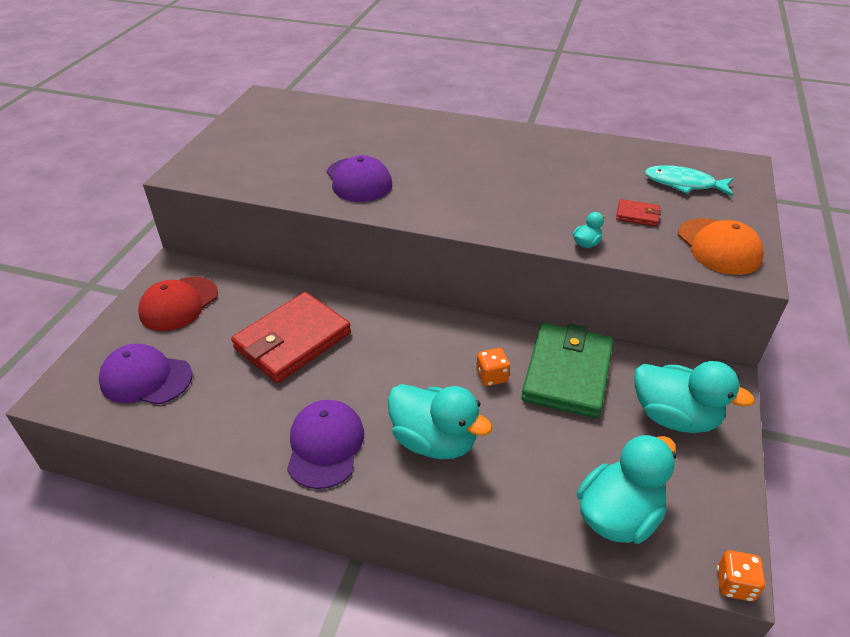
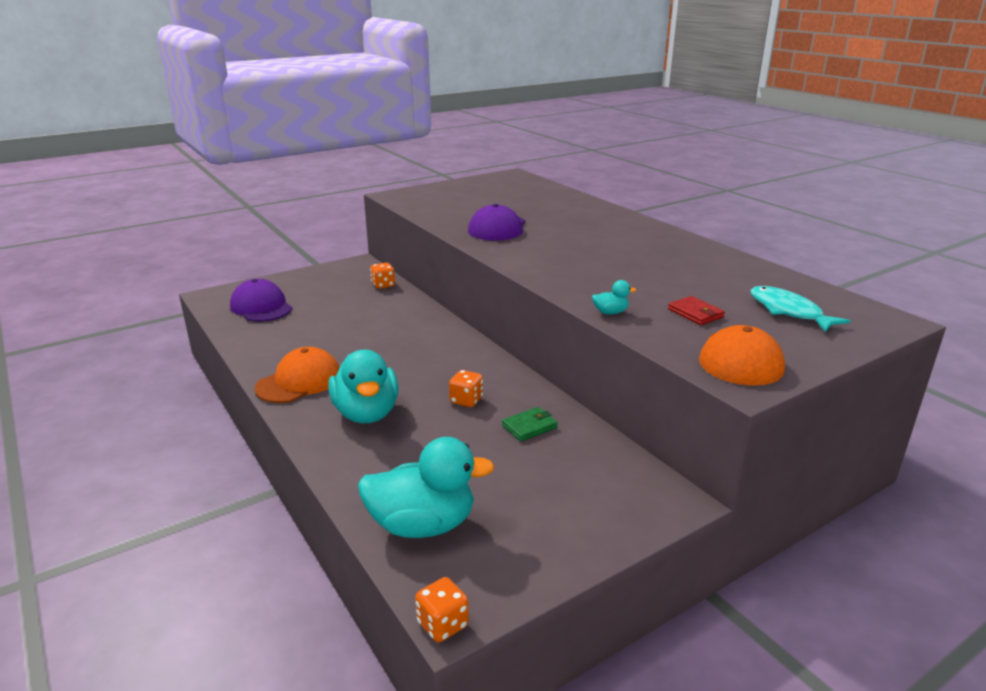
camera: 40 degrees right, 15 degrees down
(179, 304) = (333, 281): red cap -> none
(241, 283) = (383, 285): none -> orange dice
(292, 341) = (367, 324): red wallet -> none
(325, 445) = (299, 381): purple cap -> orange cap
(567, 373) = (529, 426): green wallet -> green wallet, size x0.43
(674, 417) = (578, 498): turquoise duck -> none

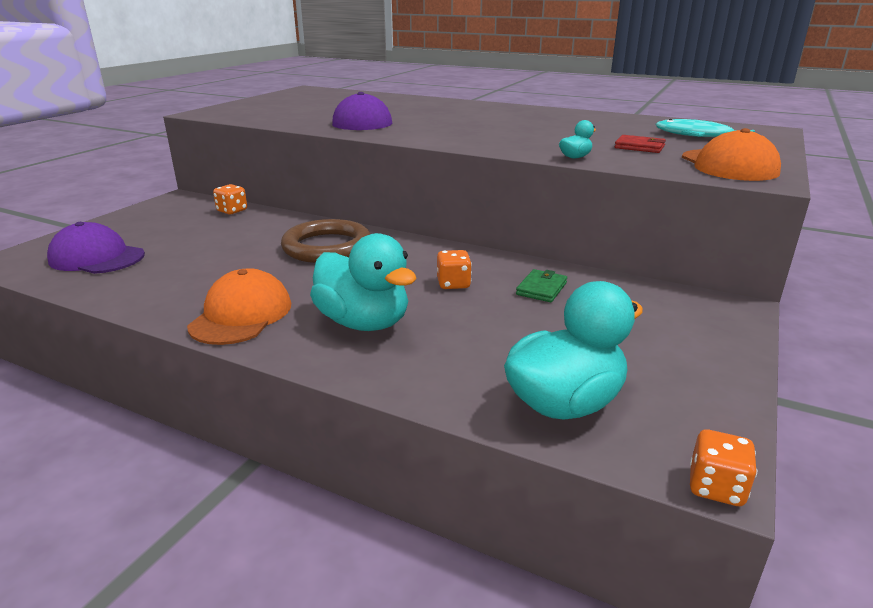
camera: 30 degrees left, 0 degrees up
(413, 338) = (327, 247): none -> brown ring

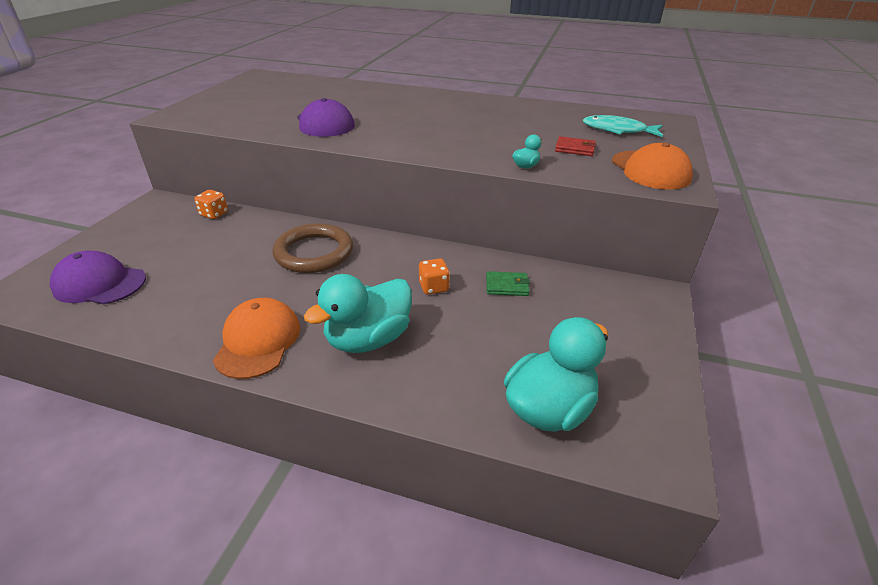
camera: 10 degrees left, 10 degrees up
(364, 322) = (368, 339): turquoise duck -> turquoise duck turned 105 degrees clockwise
(541, 289) = (507, 286): green wallet -> green wallet turned 75 degrees clockwise
(716, 487) = (673, 478): orange dice -> none

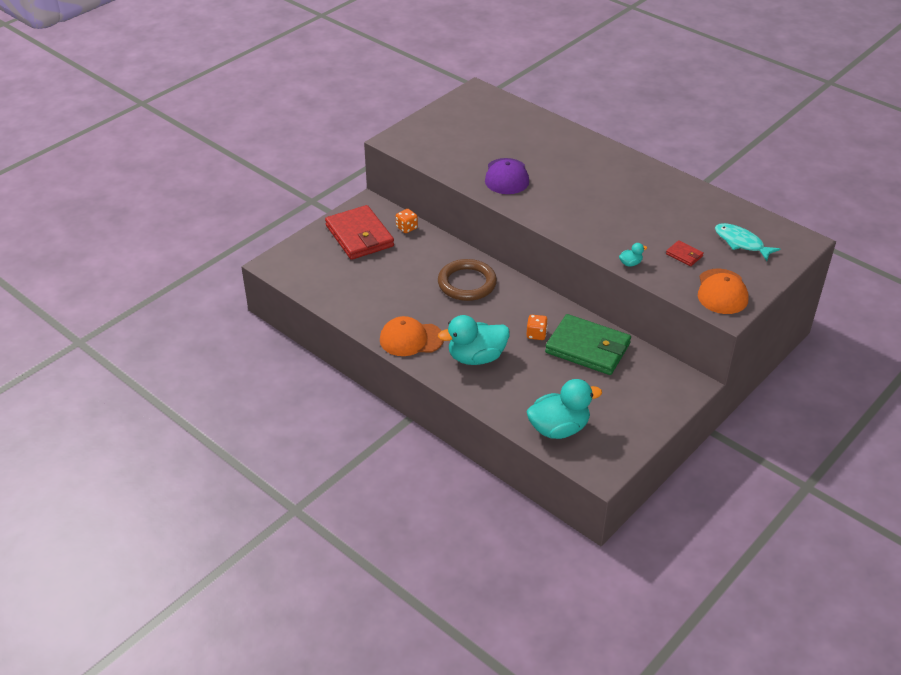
camera: 25 degrees right, 5 degrees up
(99, 283) = (324, 270): purple cap -> none
(150, 234) = (359, 236): none -> red wallet
(258, 341) = (411, 339): orange cap -> orange cap turned 120 degrees counterclockwise
(507, 286) = (587, 348): green wallet -> green wallet, size x2.35

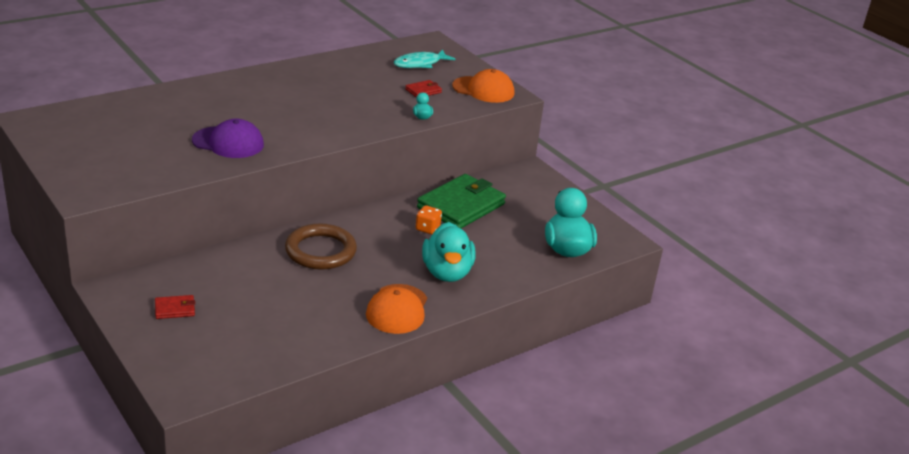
camera: 80 degrees left, 10 degrees down
(359, 236) = (175, 309): red wallet -> red wallet, size x0.43
(406, 228) = (186, 269): orange dice -> none

